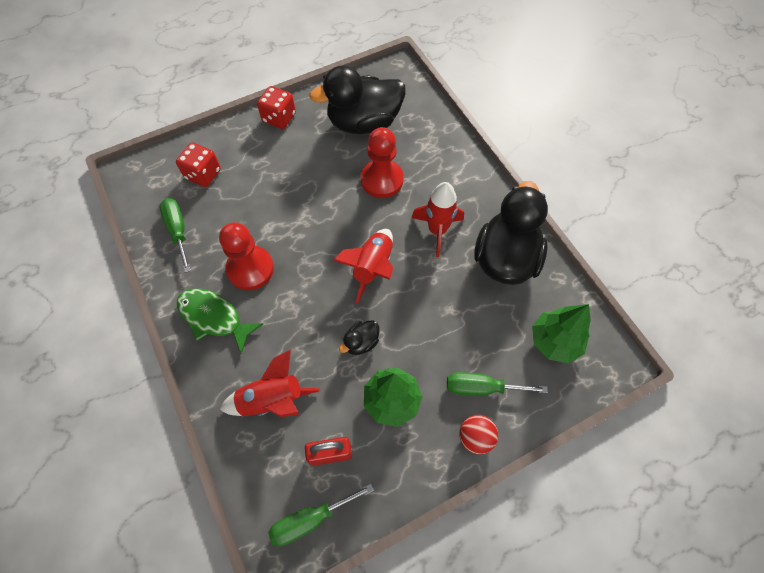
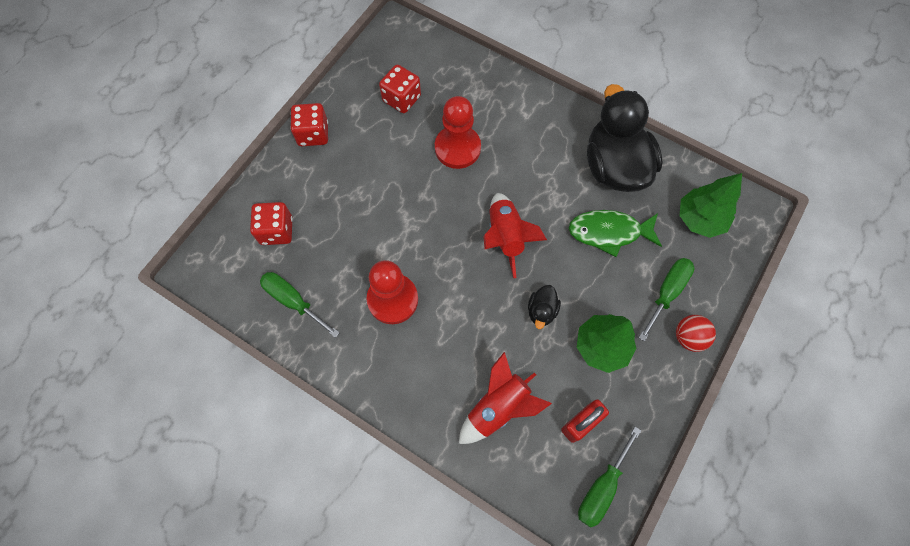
camera: 30 degrees left, 5 degrees up
(214, 318) = (391, 365): green fish -> green fish (609, 232)
(364, 123) = (401, 99): black duck -> red dice
(437, 231) = (540, 171): red rocket -> none
(481, 387) = (667, 292): green screwdriver -> green screwdriver turned 150 degrees clockwise

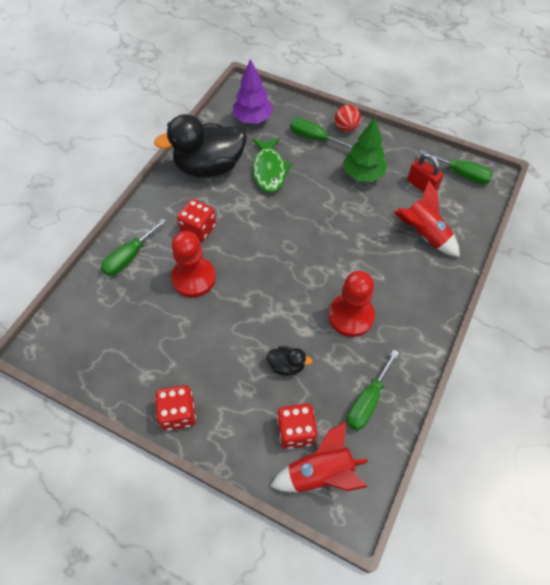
camera: 95 degrees left, 10 degrees down
(401, 99) = (136, 331): red dice -> red dice (198, 229)
(489, 90) = (129, 257): none -> green screwdriver
(505, 237) = (281, 237): red rocket -> red rocket (320, 473)
(541, 311) = (342, 210): black duck -> black duck (286, 365)
(699, 219) = (253, 119): green tree -> purple tree

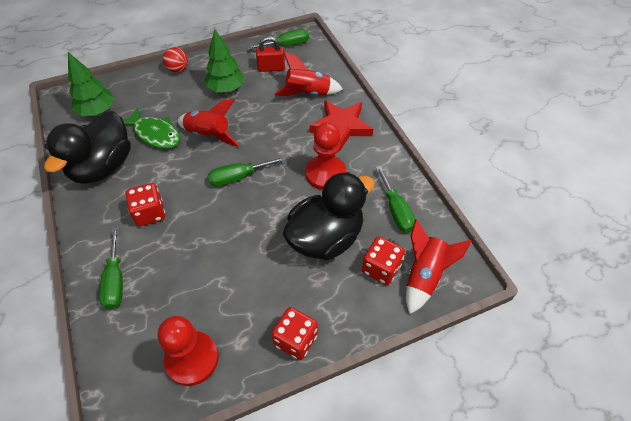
camera: 50 degrees left, 5 degrees down
(194, 278) = (189, 247): red pawn -> red pawn (192, 359)
(253, 119) = (97, 111): purple tree -> green tree
(286, 365) = (325, 238): black duck -> black duck, size x2.37
(304, 204) = (208, 135): none -> red rocket
(314, 138) = (163, 91): green screwdriver -> green screwdriver (238, 177)
(415, 289) = (341, 127): none -> red star

